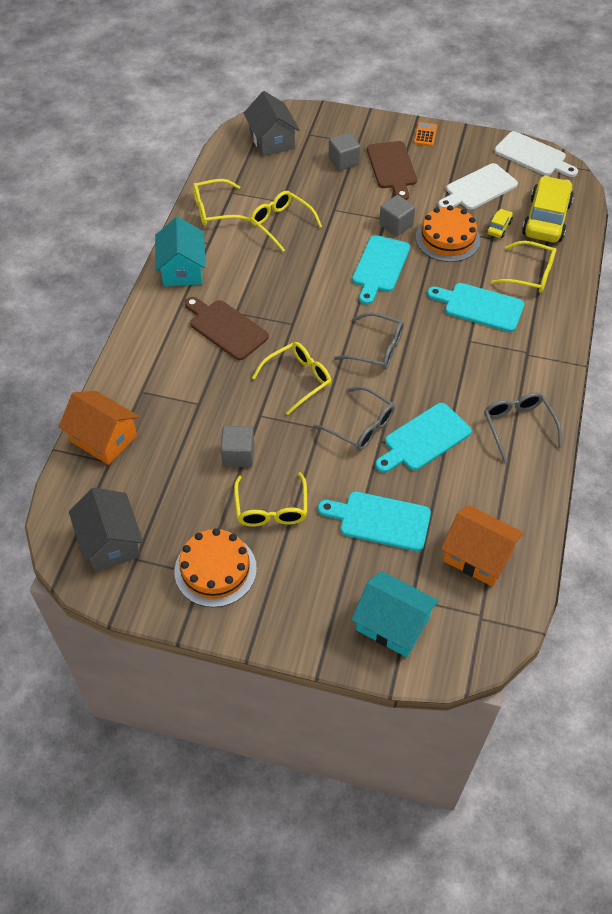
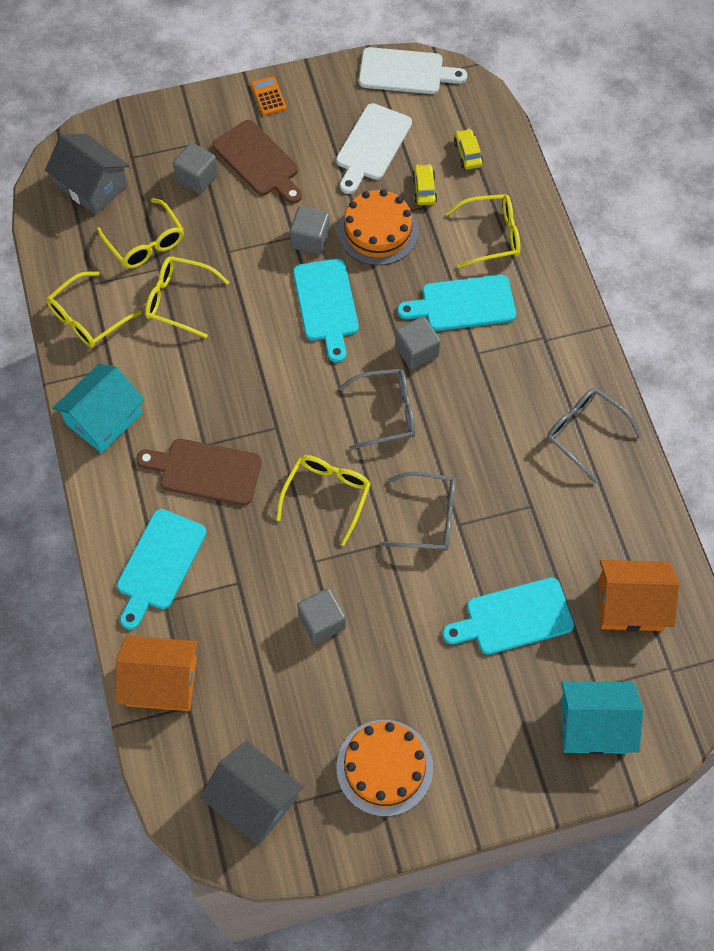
camera: 30 degrees left, 10 degrees up
(182, 269) = (104, 419): turquoise house -> turquoise house turned 75 degrees clockwise
(271, 508) = (397, 665): yellow glasses -> yellow glasses (145, 243)
(424, 439) = (500, 499): turquoise cutting board -> turquoise cutting board (159, 564)
(425, 321) = (416, 351): none -> grey cube
(546, 219) = (467, 154): yellow car -> yellow car, size x0.44

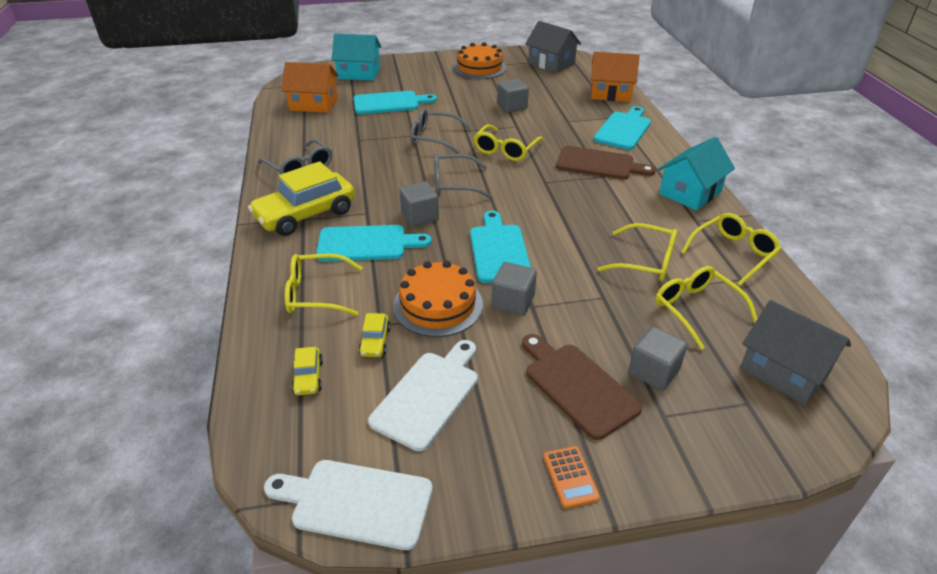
camera: 175 degrees left, 25 degrees down
(543, 344) = (306, 215): none -> yellow car

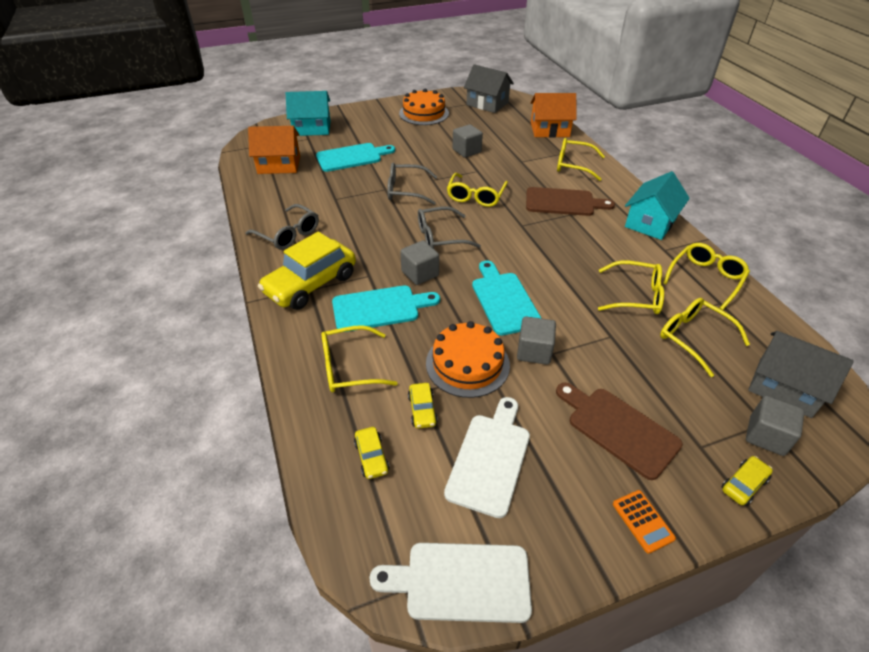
camera: 10 degrees left, 5 degrees up
(624, 129) = (573, 165): turquoise cutting board -> yellow glasses
(653, 372) = (678, 404): grey cube -> grey cube (766, 436)
(698, 459) = (743, 484): none -> yellow car

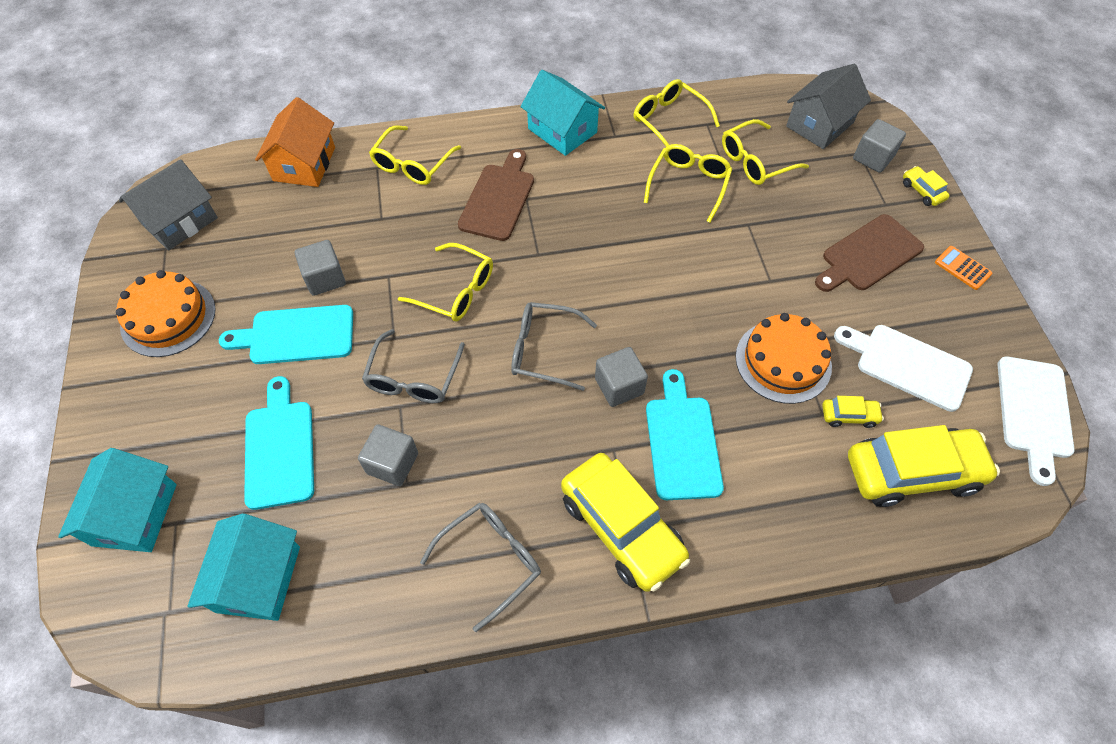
camera: 80 degrees left, 15 degrees up
(279, 165) = (258, 579): orange house -> turquoise house
(349, 367) = (784, 486): yellow glasses -> none
(372, 457) = (912, 472): yellow car -> yellow car, size x2.29
(440, 237) = (543, 350): grey glasses -> grey glasses turned 105 degrees clockwise
(504, 300) = (682, 305): turquoise cutting board -> turquoise cutting board (296, 335)
(534, 351) = (767, 295): grey cube -> grey cube (392, 463)
(643, 521) = (962, 268): orange calculator -> orange calculator turned 120 degrees counterclockwise

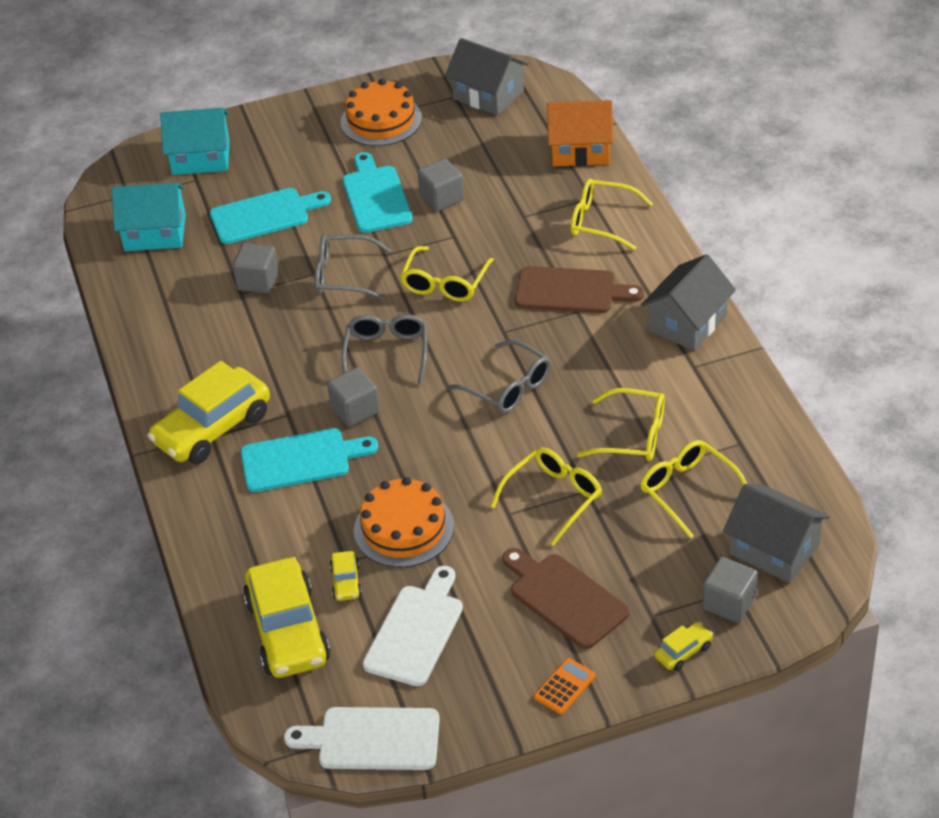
camera: 85 degrees right, 15 degrees down
(491, 560) = (178, 354): grey glasses -> grey glasses (508, 387)
(562, 130) = (688, 323): turquoise house -> grey house
(669, 121) = (734, 409): yellow glasses -> yellow glasses (554, 498)

